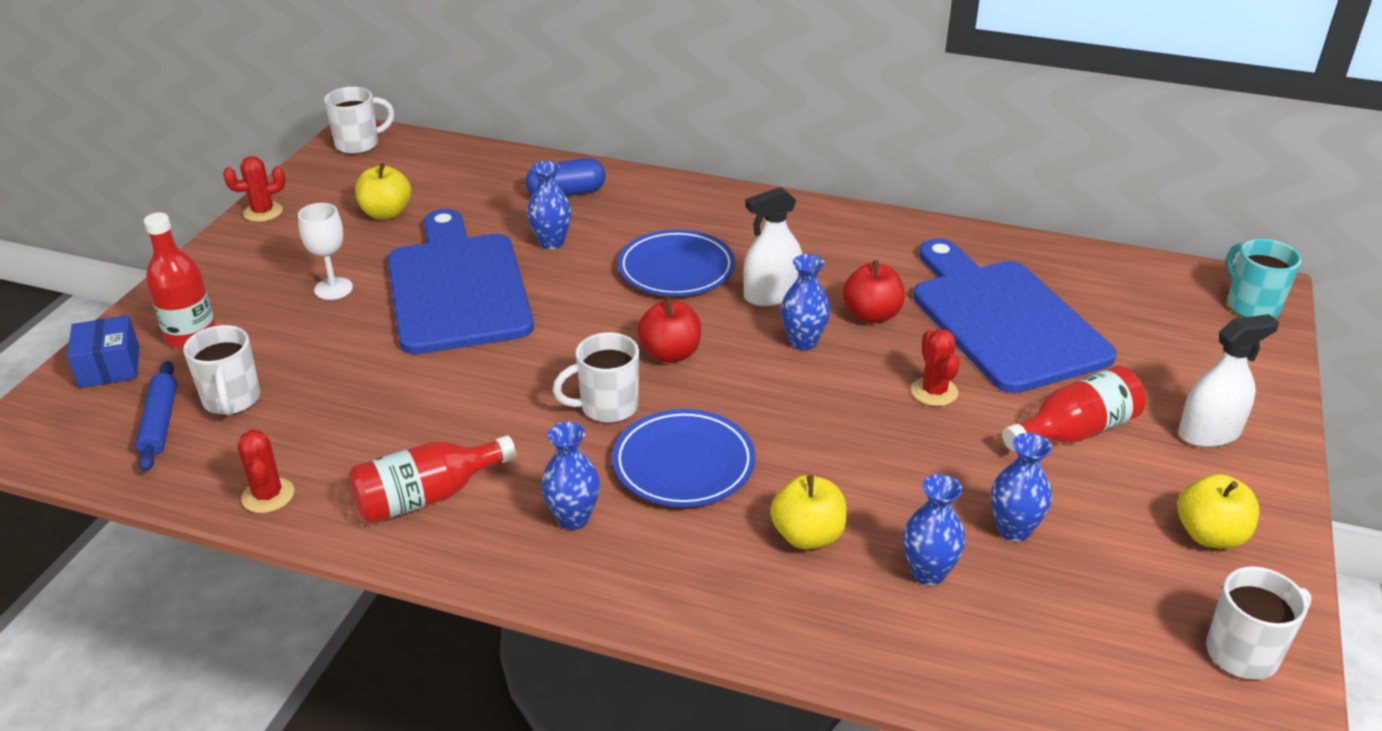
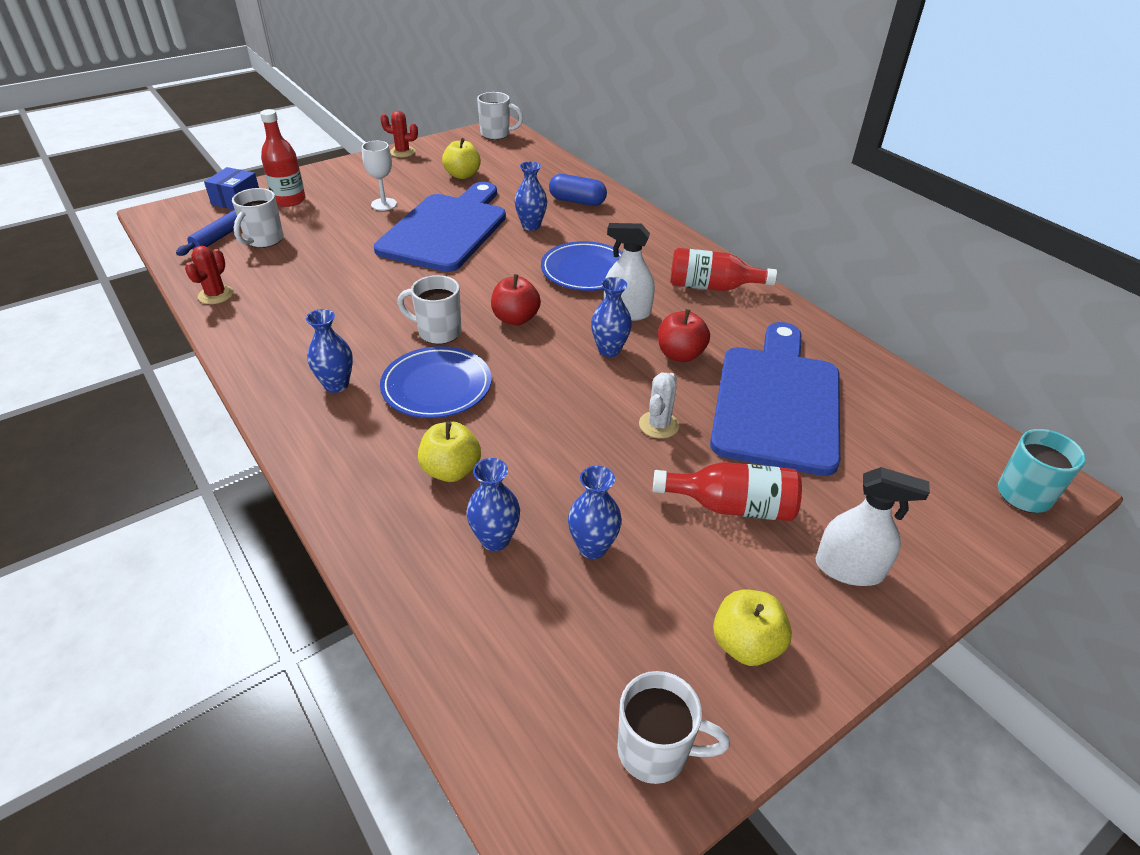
camera: 35 degrees right, 5 degrees up
(427, 497) = (283, 333): red bottle -> red bottle (712, 287)
(934, 392) = (658, 425): red cactus -> white cactus

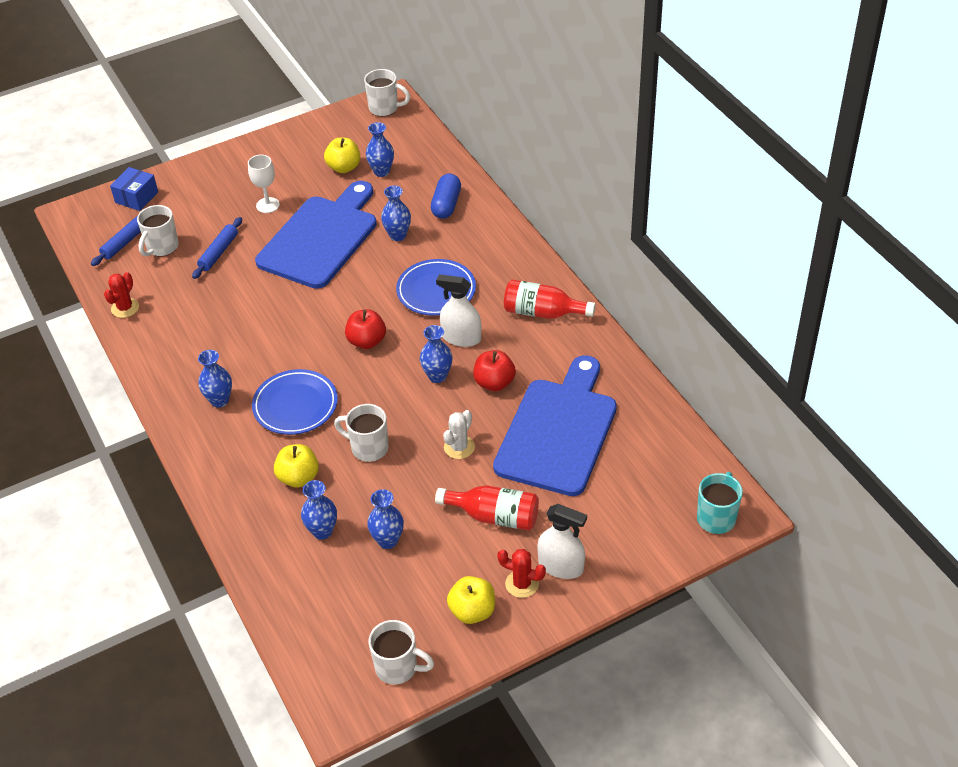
camera: 10 degrees right, 5 degrees up
(289, 200) = (183, 198): red bottle -> none
(330, 243) = (219, 252): none -> blue rolling pin
(402, 152) = (290, 134): red cactus -> red cactus (522, 584)
(438, 332) = (302, 353): white mug -> white mug (368, 448)
(503, 178) = (381, 171): none -> blue vase
(577, 201) = (446, 205): blue capsule -> blue capsule turned 75 degrees clockwise

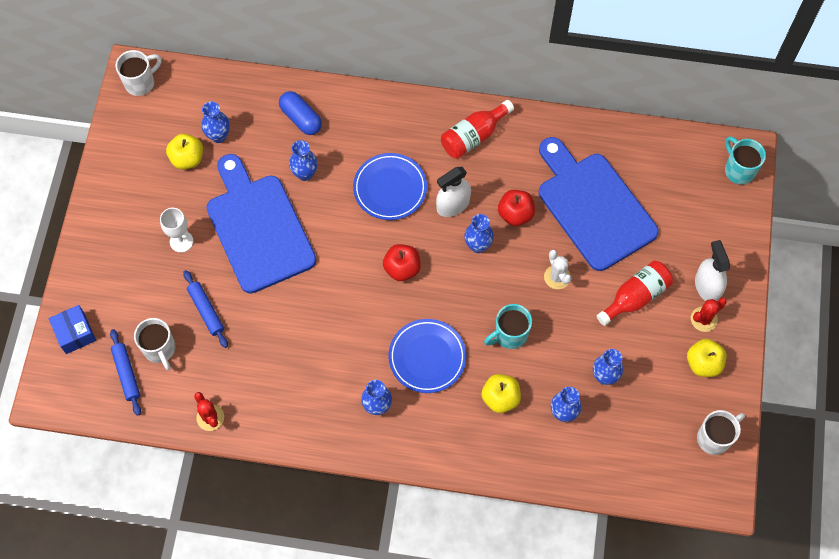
camera: 55 degrees left, 20 degrees up
(368, 448) = (510, 335): white mug -> turquoise mug
(561, 566) = (707, 286): white spray bottle -> white spray bottle turned 75 degrees counterclockwise

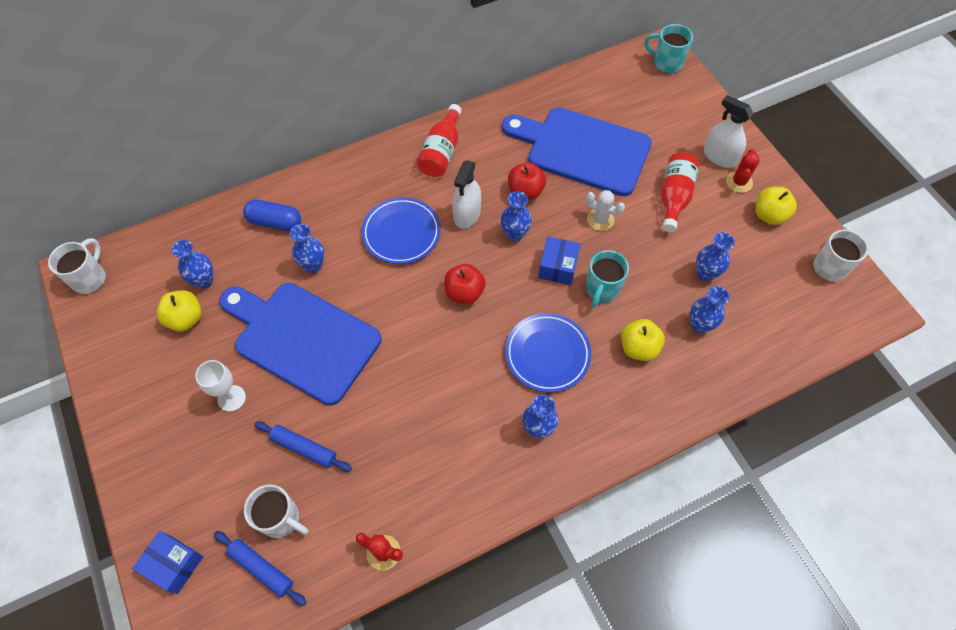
camera: 35 degrees left, 5 degrees down
(490, 294) = (558, 267): none -> blue box

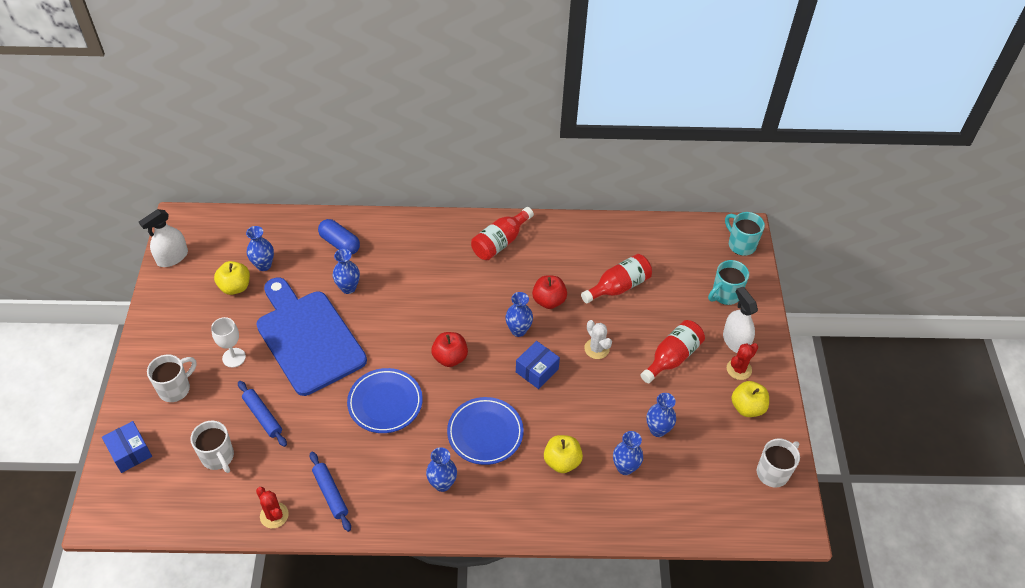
camera: 25 degrees right, 10 degrees down
(90, 278) = (187, 229): white mug -> white mug (175, 388)
(261, 569) = (185, 484): blue rolling pin -> blue rolling pin (330, 494)
(401, 233) = (429, 292): blue plate -> blue plate (385, 403)
(467, 214) = (490, 299): white spray bottle -> white spray bottle (172, 257)
(582, 149) = (618, 287): blue cutting board -> red bottle
(601, 289) = (561, 404): turquoise mug -> turquoise mug (725, 295)

